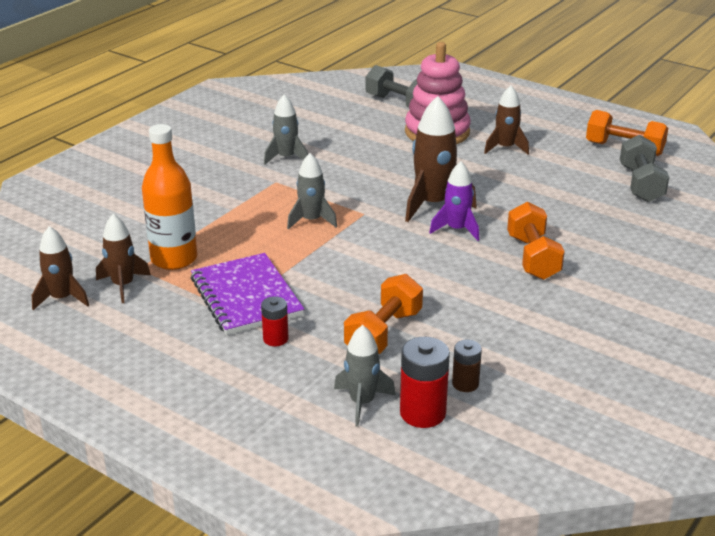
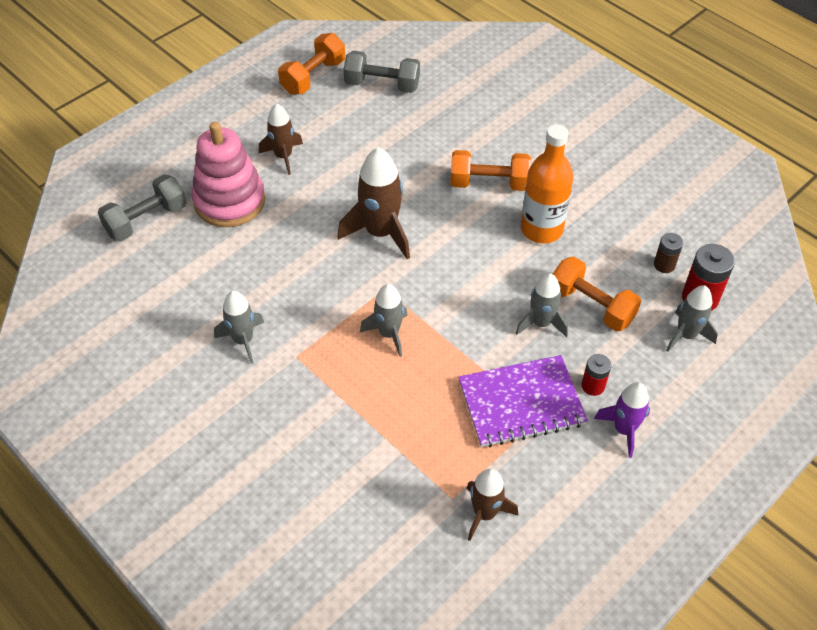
camera: 80 degrees left, 20 degrees up
(62, 298) = (502, 574): brown rocket -> none
(174, 259) = (440, 463): orange bottle -> orange bottle (541, 229)
(349, 302) = (541, 323): none -> grey rocket
(456, 229) = (431, 224): purple rocket -> purple rocket (624, 429)

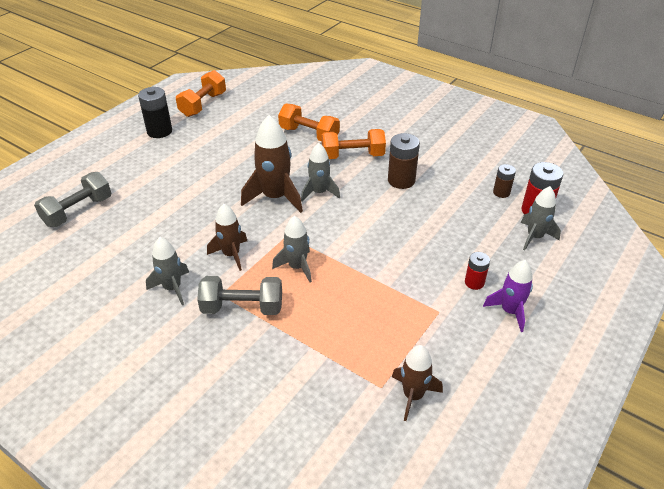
camera: 10 degrees left, 10 degrees down
(229, 201) = (148, 190): pink stacking toy -> none
(253, 113) = (159, 131): none -> black battery
(283, 156) = (187, 156): brown rocket -> brown rocket (231, 254)
(382, 85) = (257, 104): grey dumbbell -> grey dumbbell (242, 307)
(521, 403) = (420, 303): purple notebook -> none
(541, 229) = (401, 180): orange bottle -> brown battery
(541, 323) = (419, 243): grey rocket -> grey rocket (319, 192)
(591, 306) = (455, 226): orange dumbbell -> orange dumbbell (309, 135)

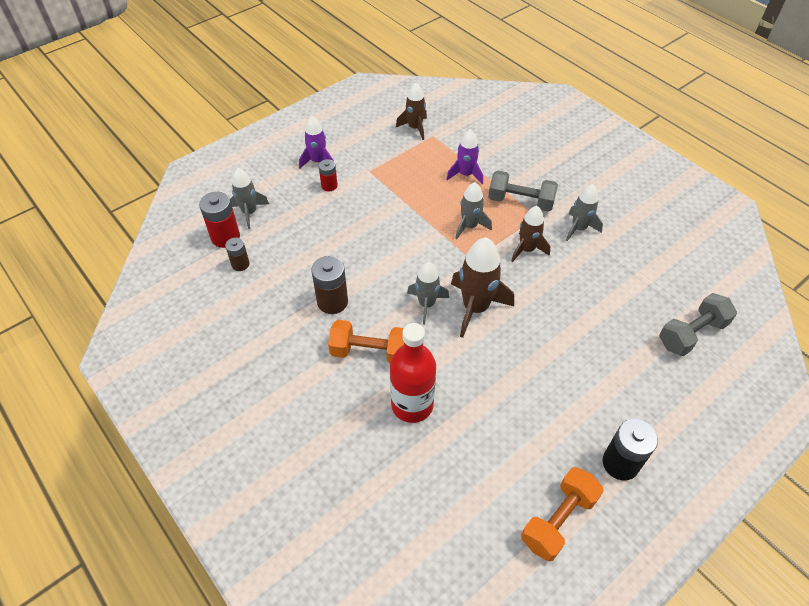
camera: 165 degrees left, 10 degrees up
(309, 135) = (412, 405): orange dumbbell -> red bottle
(317, 331) = (465, 174): none -> purple rocket

